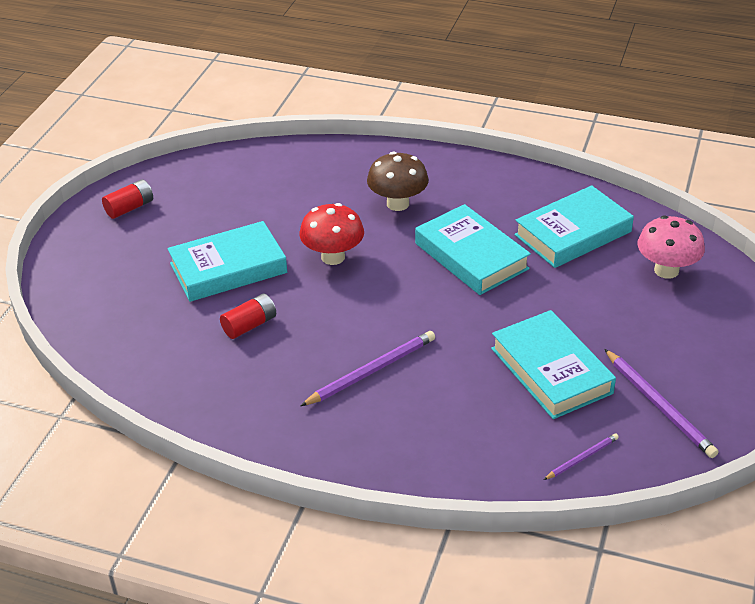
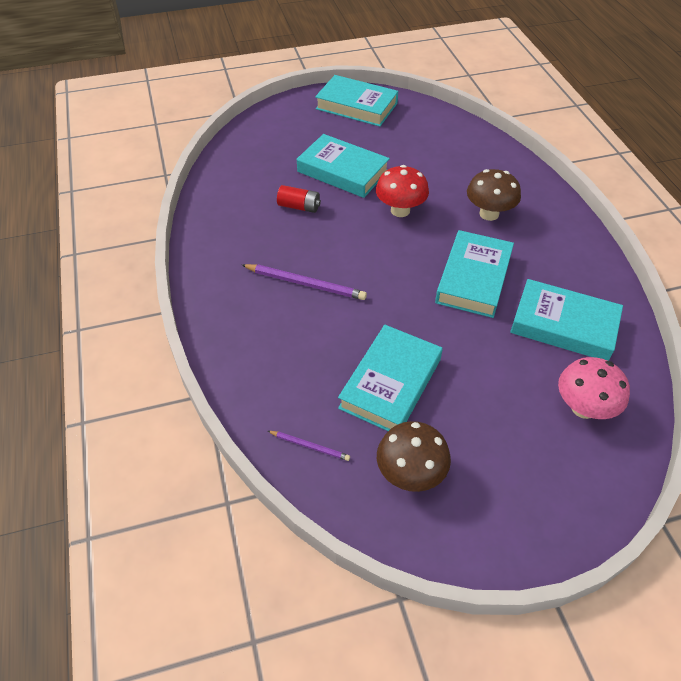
camera: 55 degrees right, 10 degrees up
(130, 208) = (356, 106): red battery -> turquoise book
(659, 405) = (410, 474): purple pencil -> brown mushroom

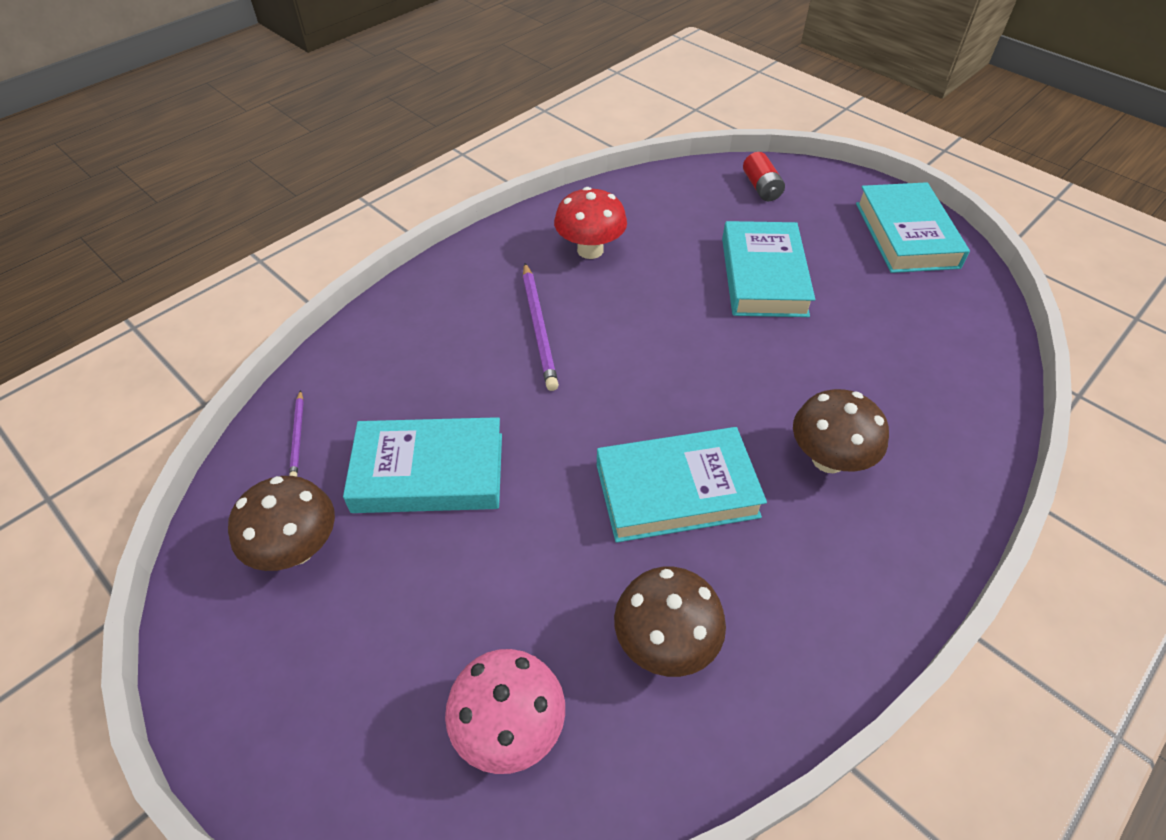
camera: 60 degrees right, 0 degrees up
(299, 207) = (662, 267): red battery -> red battery (761, 187)
(400, 210) = (742, 360): red mushroom -> red mushroom (590, 250)
(564, 325) = (665, 642): turquoise book -> brown mushroom

